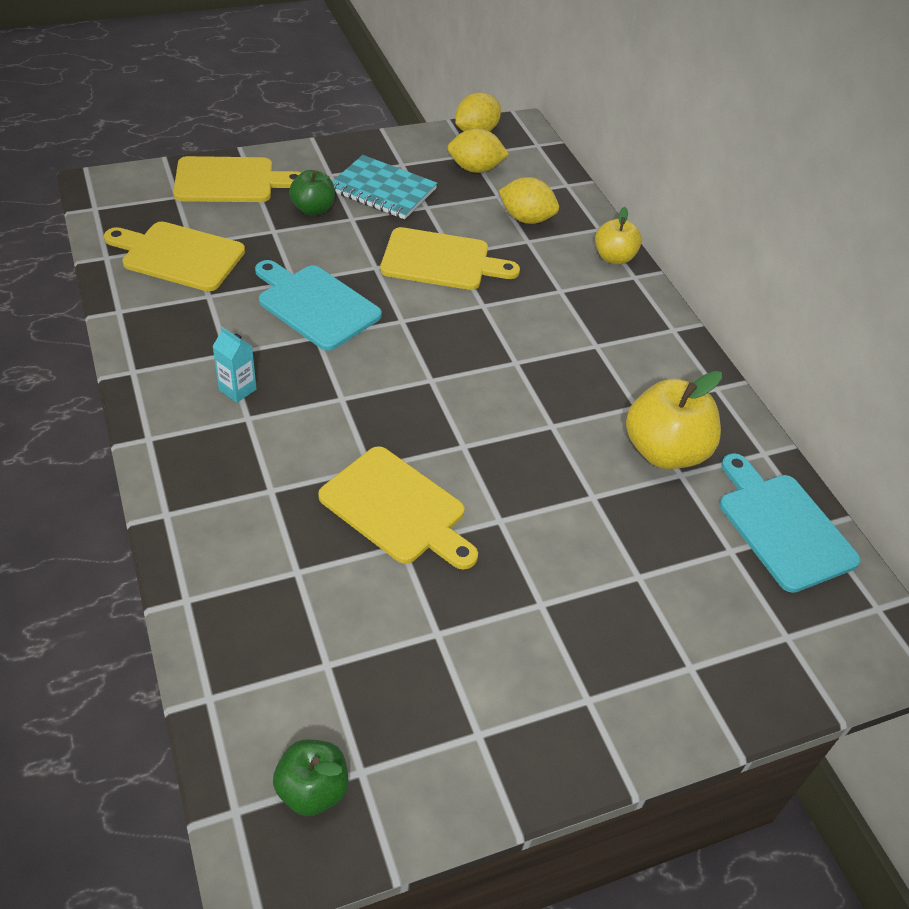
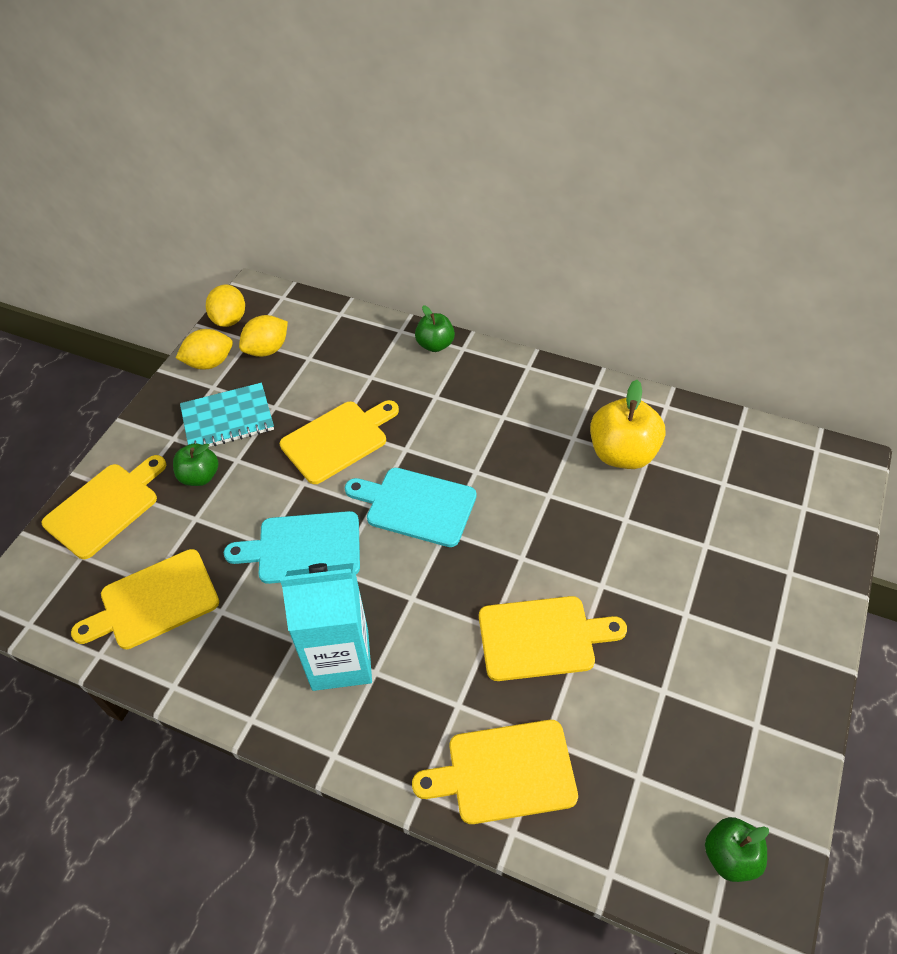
camera: 40 degrees left, 5 degrees up
(237, 389) = (340, 659): turquoise carton -> turquoise carton, size x2.39
(237, 560) = (504, 772): none -> yellow cutting board
(526, 219) = (349, 361): yellow lemon -> yellow lemon (209, 363)
(614, 257) = (435, 345): yellow apple -> green apple
(782, 526) = (727, 444): turquoise cutting board -> turquoise cutting board (416, 505)

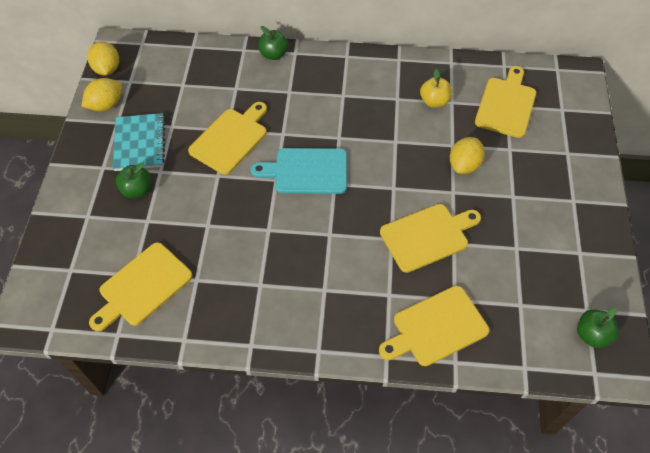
camera: 20 degrees left, 5 degrees up
(105, 507) = (73, 230): yellow cutting board -> yellow cutting board (506, 105)
(227, 419) = (139, 143): turquoise notebook -> turquoise notebook turned 60 degrees counterclockwise
(267, 350) = (147, 85): yellow lemon -> yellow lemon (464, 165)
(303, 548) = (238, 220): turquoise cutting board -> none
(340, 659) = (297, 288): turquoise carton -> none
(622, 453) = (434, 101): yellow apple -> yellow apple, size x0.60

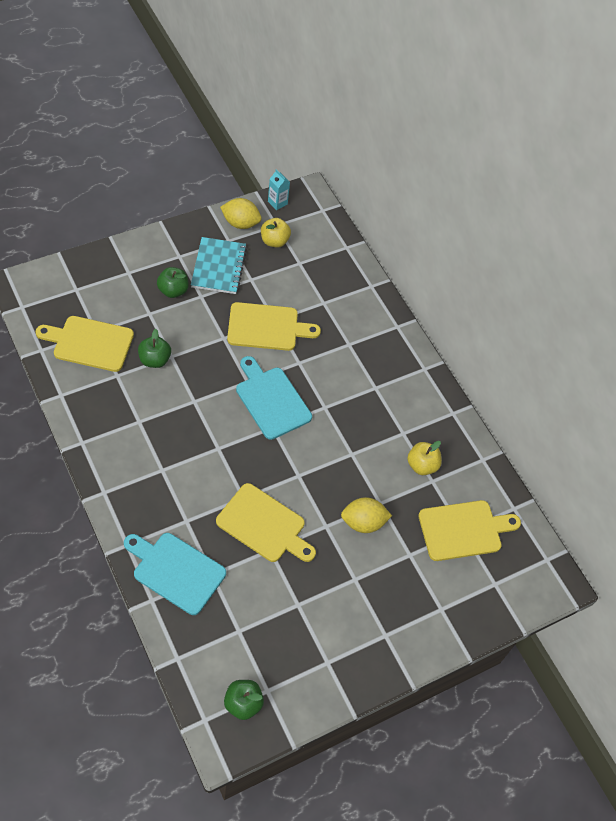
camera: 50 degrees right, 0 degrees up
(107, 69) = (277, 203): yellow lemon -> turquoise carton
(139, 143) = (218, 267): turquoise notebook -> turquoise notebook turned 45 degrees counterclockwise
(146, 91) = (274, 241): none -> yellow apple
(274, 54) = (383, 311): green apple -> green apple (154, 360)
(436, 327) = (176, 571): yellow cutting board -> turquoise cutting board

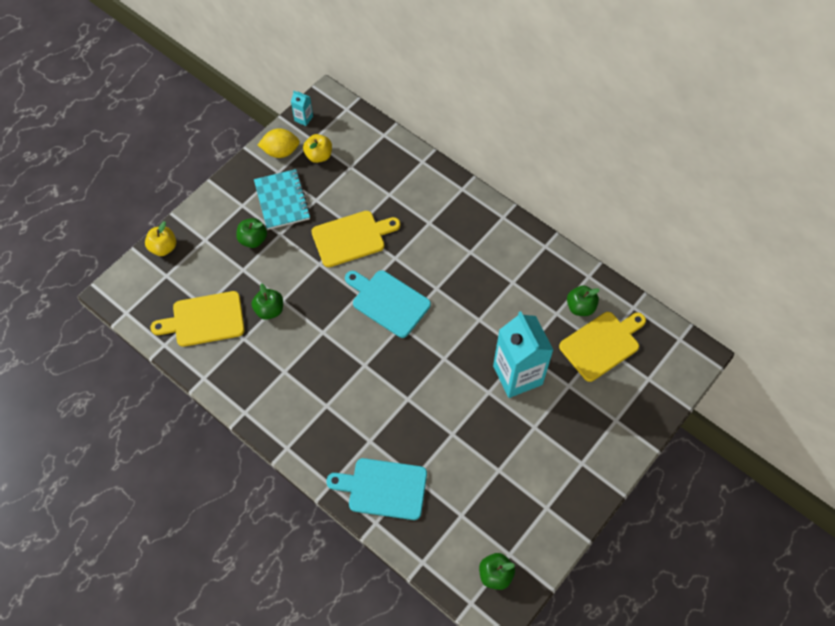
camera: 15 degrees left, 5 degrees up
(264, 525) = (437, 415): yellow cutting board -> none
(363, 522) = (517, 375): yellow lemon -> turquoise carton
(422, 465) = (541, 303): yellow apple -> yellow apple (163, 247)
(459, 485) = (580, 307): none -> green apple

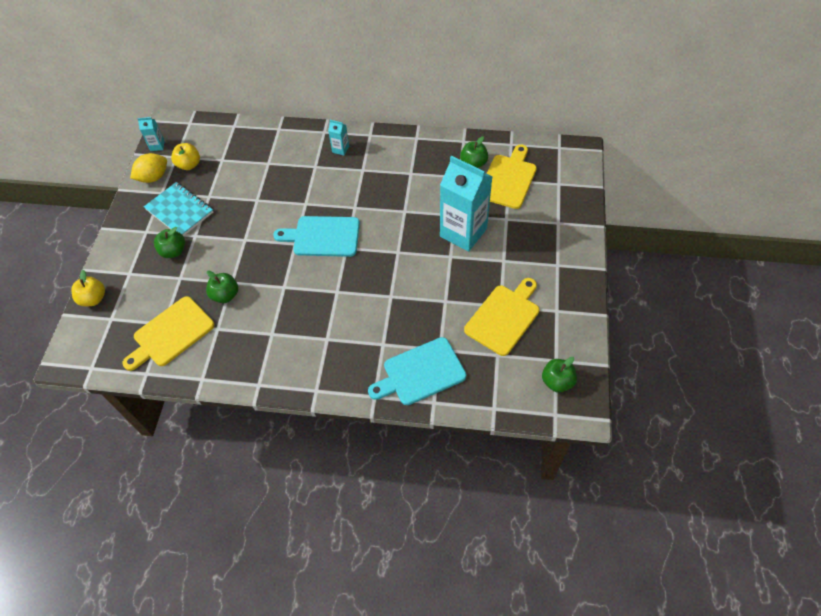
camera: 30 degrees left, 5 degrees down
(352, 238) = (259, 208): yellow cutting board -> yellow cutting board (504, 317)
(464, 217) = (340, 149): none -> turquoise carton

